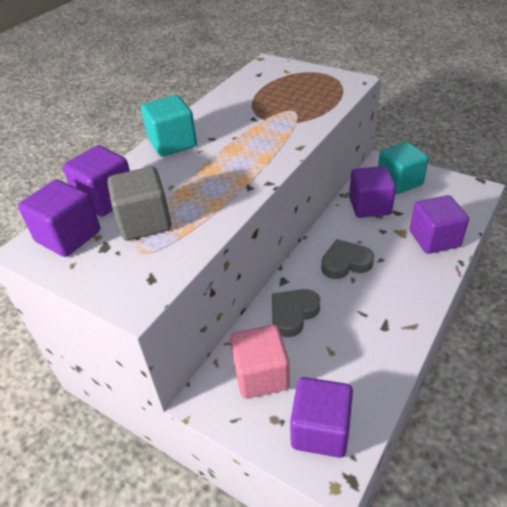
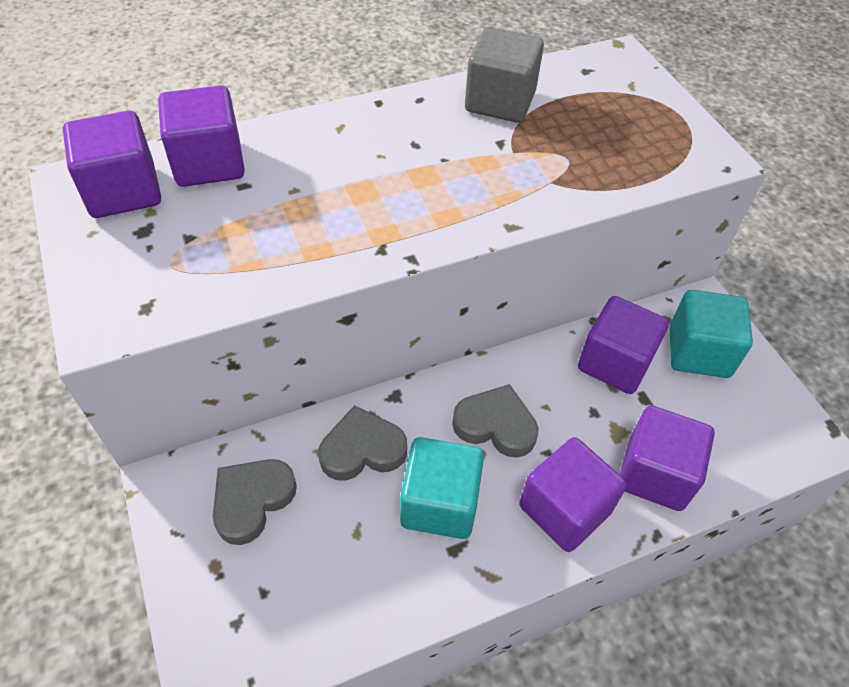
camera: 30 degrees right, 10 degrees up
(144, 222) = (215, 223): grey cube -> grey cube (500, 101)
(172, 143) = (361, 124): turquoise cube -> turquoise cube (439, 503)
(261, 375) = (252, 501): pink cube -> grey heart
(320, 430) = (248, 620): purple cube -> purple cube (564, 509)

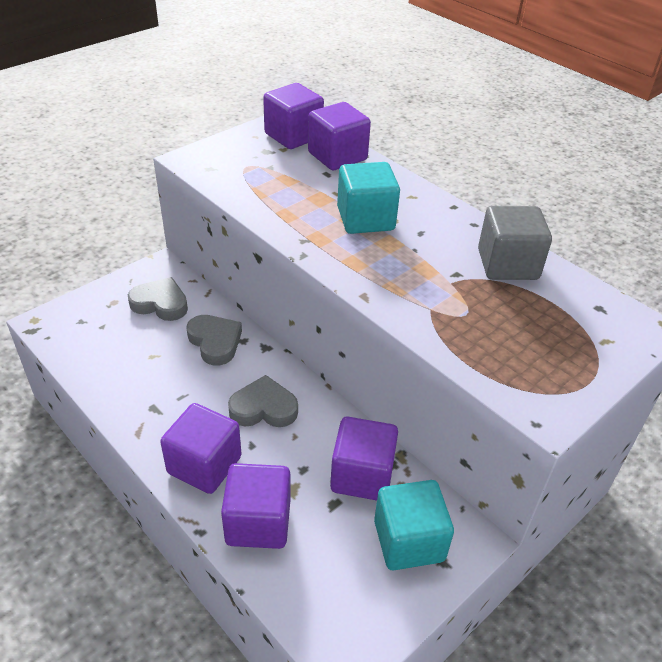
camera: 70 degrees right, 10 degrees down
(439, 503) = (186, 391): turquoise cube -> turquoise cube (365, 219)
(495, 425) = (263, 408): grey heart -> grey heart turned 90 degrees counterclockwise

